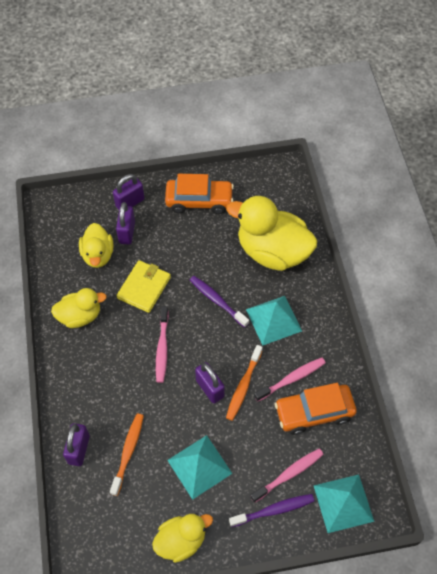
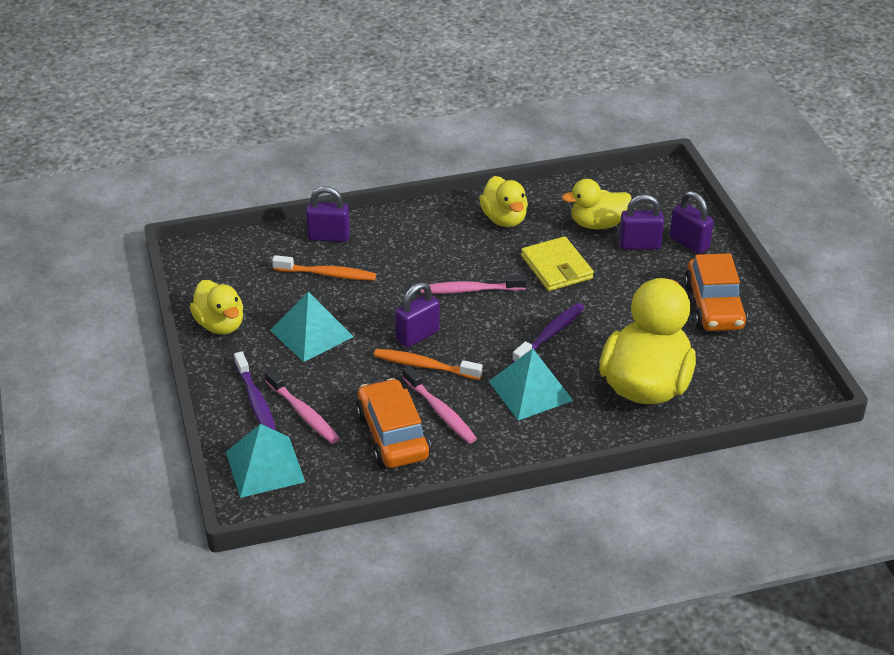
camera: 85 degrees right, 20 degrees down
(144, 288) = (556, 267): yellow wallet -> yellow wallet turned 45 degrees clockwise

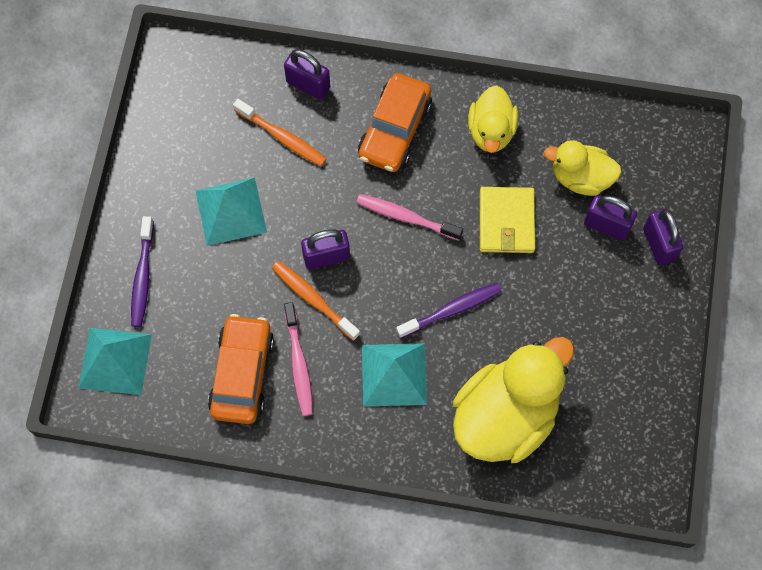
camera: 25 degrees right, 30 degrees up
(220, 325) = (154, 164): yellow duck -> none
(303, 413) = (177, 310): pink toothbrush -> none
(714, 307) = (631, 343): orange car -> orange car (395, 130)

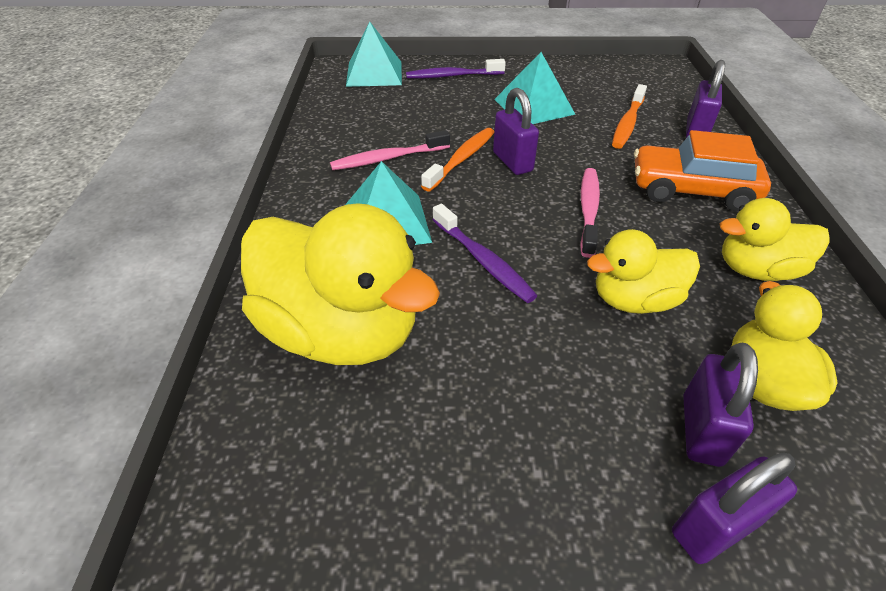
camera: 80 degrees right, 25 degrees down
(242, 374) = (372, 129): orange car -> none
(506, 221) = (634, 300): yellow wallet -> yellow duck

